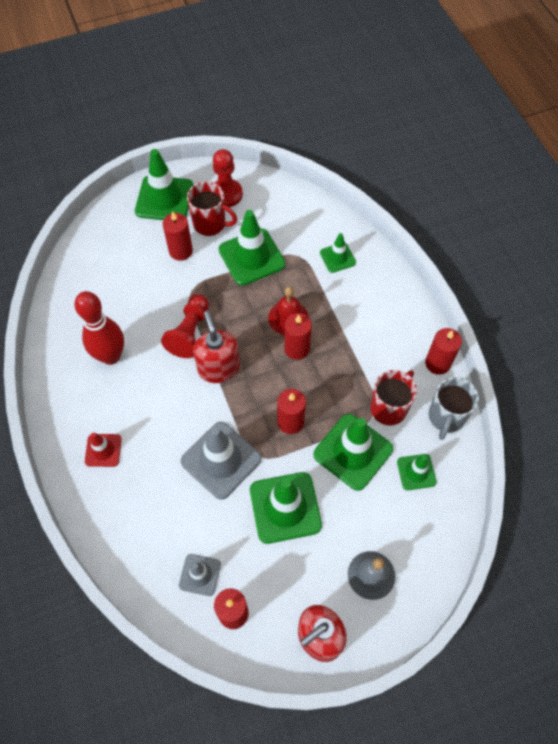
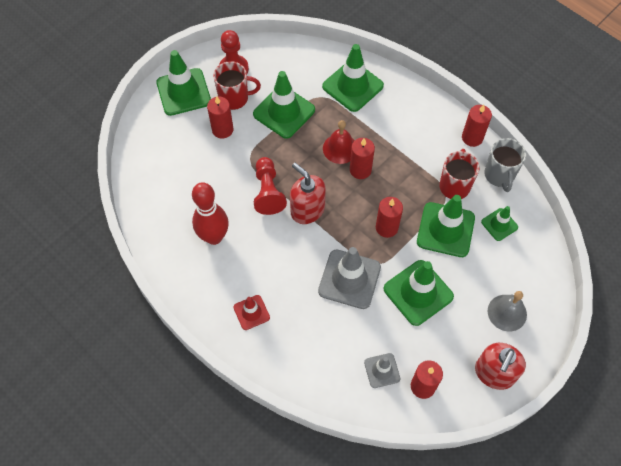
camera: 25 degrees left, 0 degrees up
(337, 257) = (352, 86): green traffic cone -> green traffic cone, size x1.83

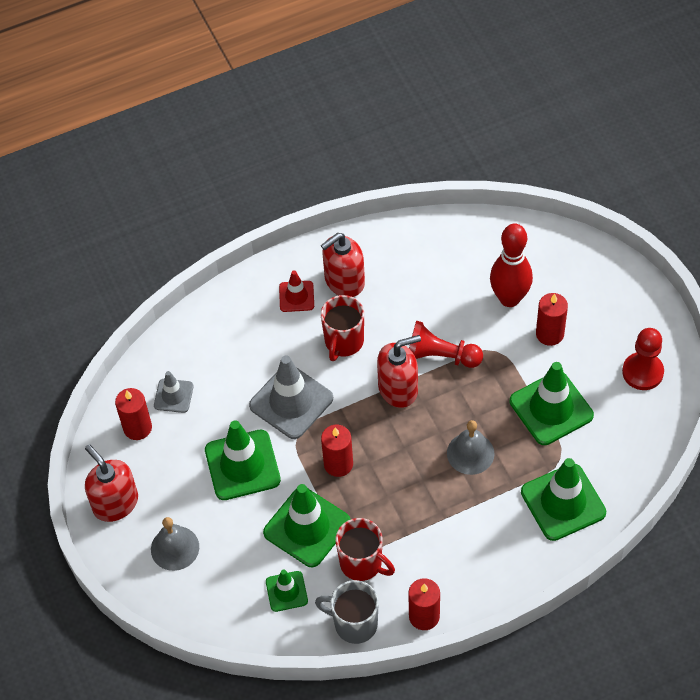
camera: 115 degrees right, 5 degrees down
(183, 92) = (624, 307): green traffic cone -> none
(214, 237) = (404, 286): red bowling pin -> red bowling pin (509, 298)
(224, 282) = (344, 281): none -> red soap dispenser
(235, 98) = (593, 360): red mug -> red mug (343, 342)
(340, 148) = (470, 453): red bell -> grey bell
(360, 170) = (430, 464): red candle -> none

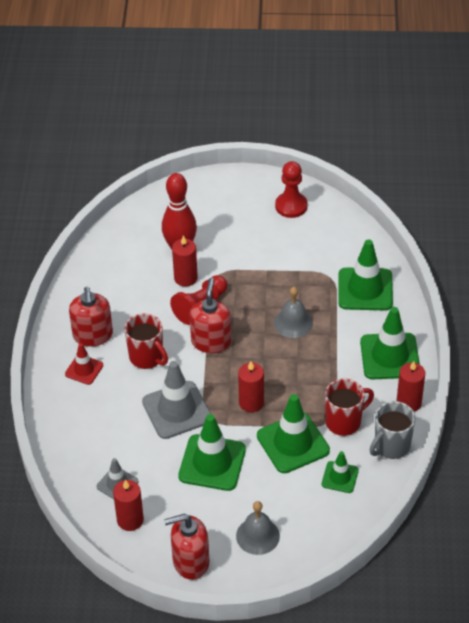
camera: 65 degrees left, 10 degrees down
(549, 334) = (226, 240): red candle -> red candle (185, 278)
(551, 408) = (286, 264): green traffic cone -> green traffic cone (390, 356)

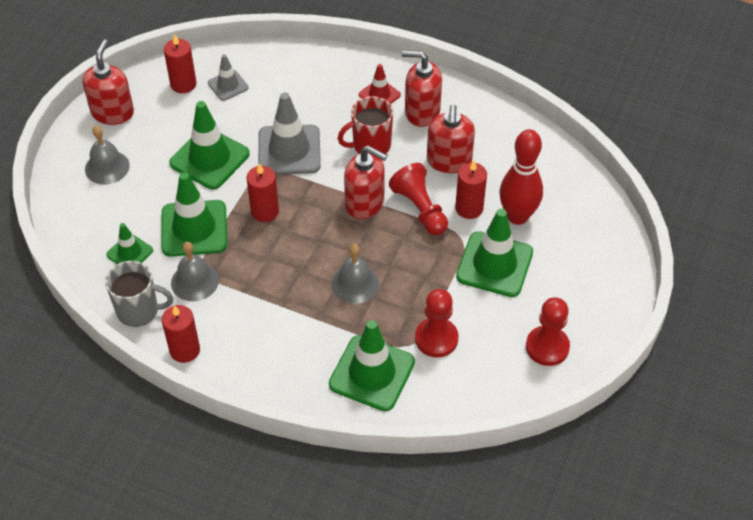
camera: 110 degrees right, 5 degrees up
(141, 303) = (449, 161): none -> red soap dispenser
(316, 264) = (436, 338): none -> red pawn
(344, 422) = (194, 281): red mug -> grey bell
(390, 356) = (258, 358): green traffic cone -> green traffic cone (494, 264)
(391, 446) = (139, 311): grey mug -> grey mug turned 120 degrees clockwise

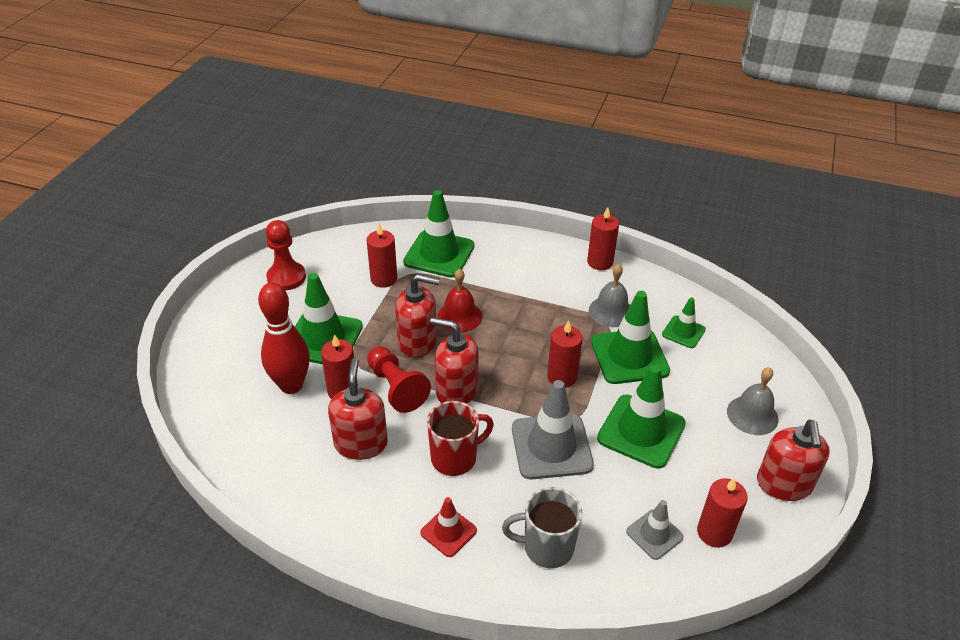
camera: 175 degrees right, 10 degrees down
(139, 311) = (651, 287): grey mug -> grey mug (546, 547)
(355, 284) = (459, 316): grey bell -> red bell
(422, 112) = (392, 509): red soap dispenser -> red soap dispenser (418, 342)
(436, 338) = (384, 279): red pawn -> red candle

